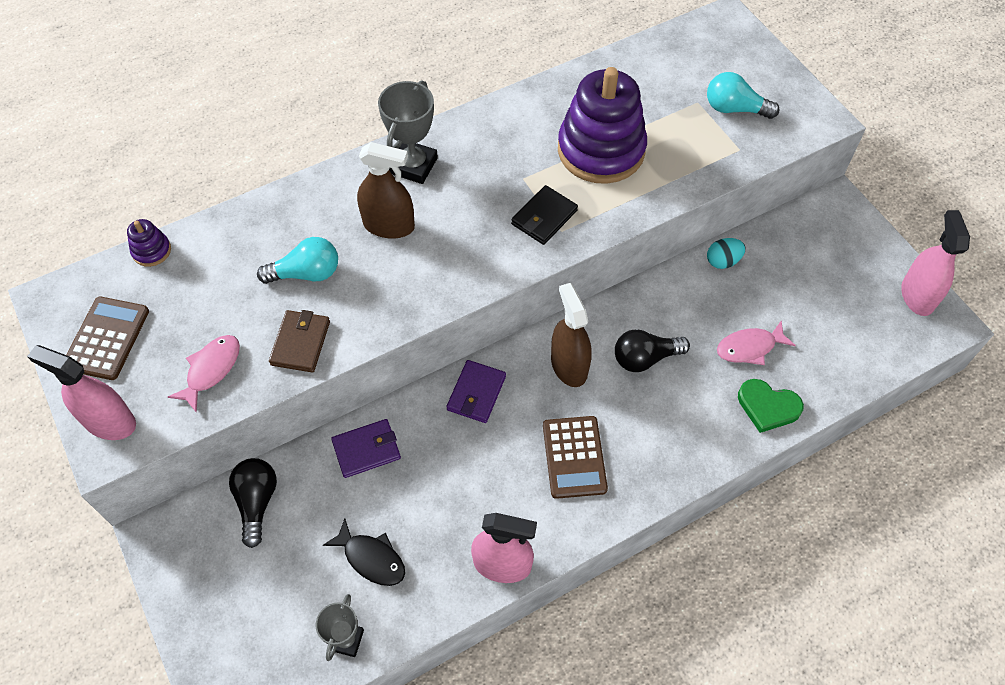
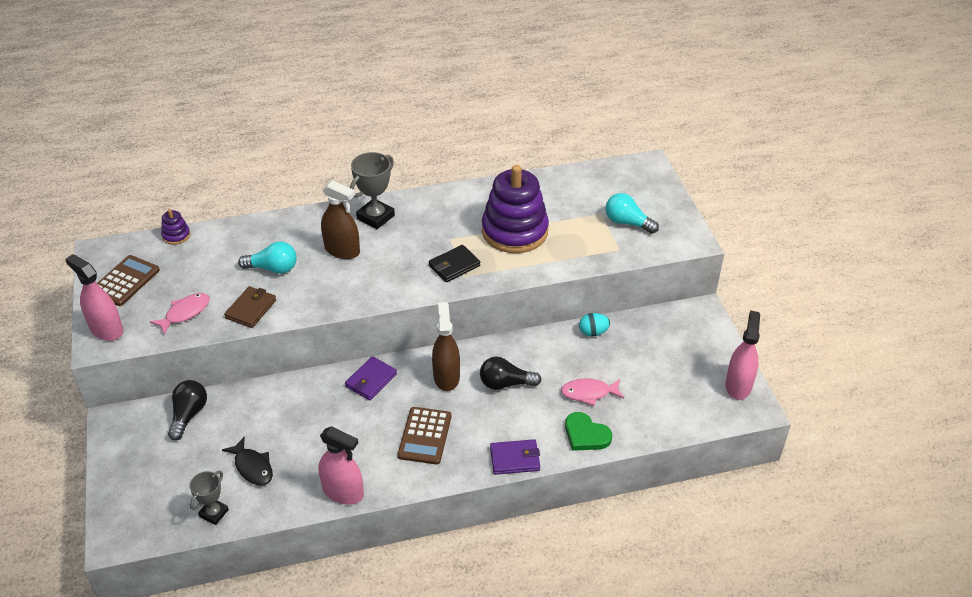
camera: 15 degrees right, 15 degrees down
(366, 450) = (278, 399): purple wallet -> purple wallet (515, 459)

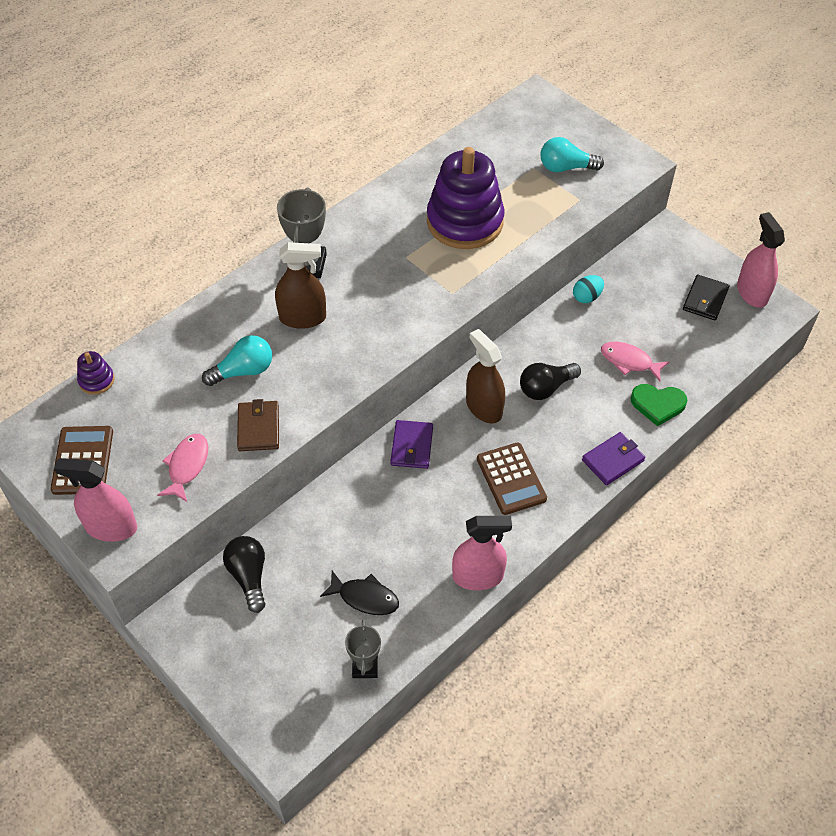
camera: 30 degrees left, 10 degrees up
(454, 265) = (434, 285): black wallet -> black wallet (705, 299)
(588, 393) = (629, 361): pink fish -> pink fish turned 60 degrees clockwise

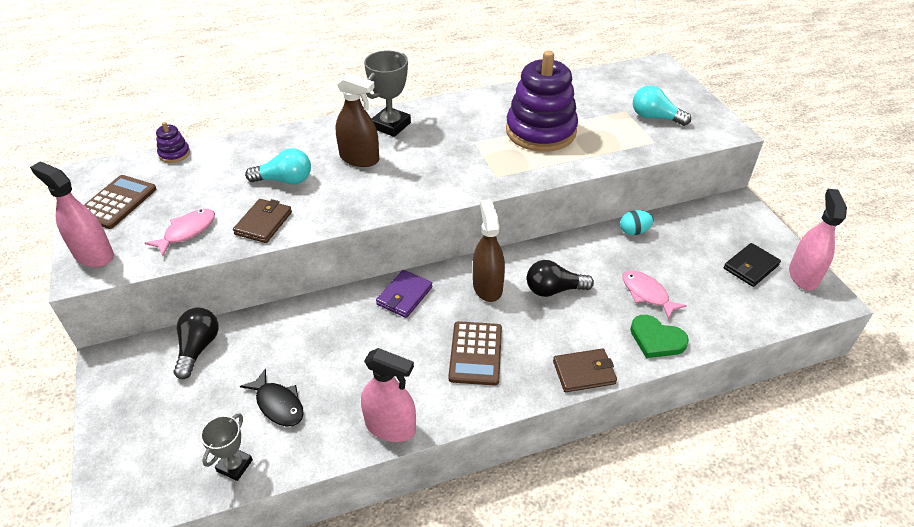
camera: 25 degrees right, 10 degrees down
(613, 460) = (584, 372): purple wallet -> brown wallet

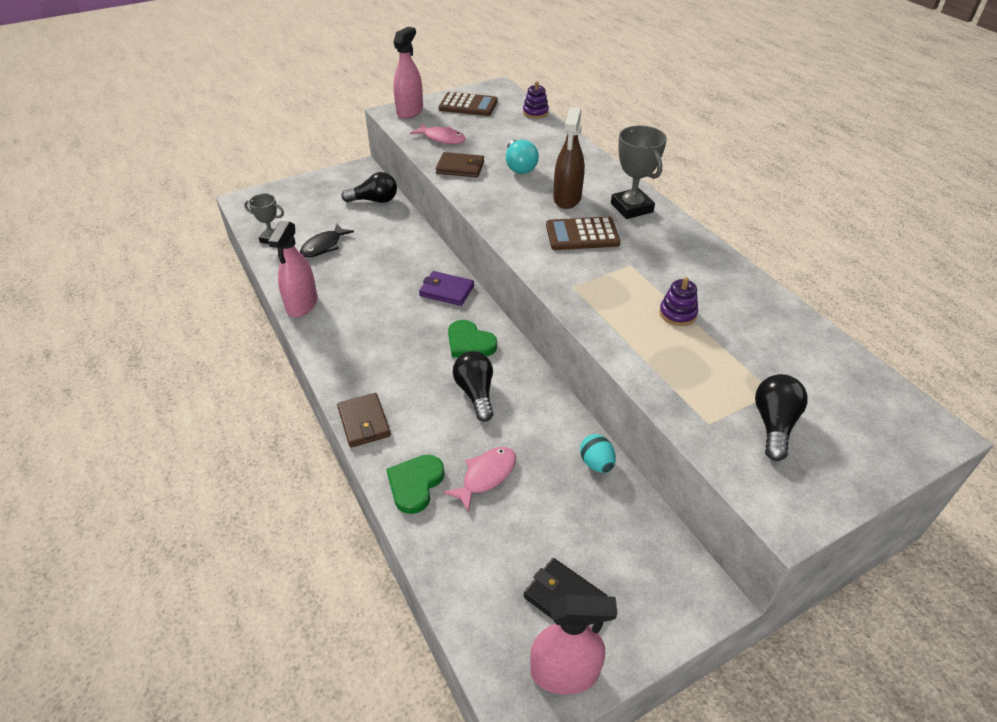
camera: 80 degrees right, 0 degrees up
(390, 125) = (631, 208): grey trophy -> grey trophy turned 45 degrees clockwise
(476, 353) = (382, 344): brown calculator -> brown calculator (582, 235)
(487, 287) = (469, 343): brown spray bottle -> green heart
(541, 131) = (677, 314): purple stacking toy -> purple stacking toy, size x0.41
(655, 117) = (774, 424): turquoise light bulb -> black light bulb

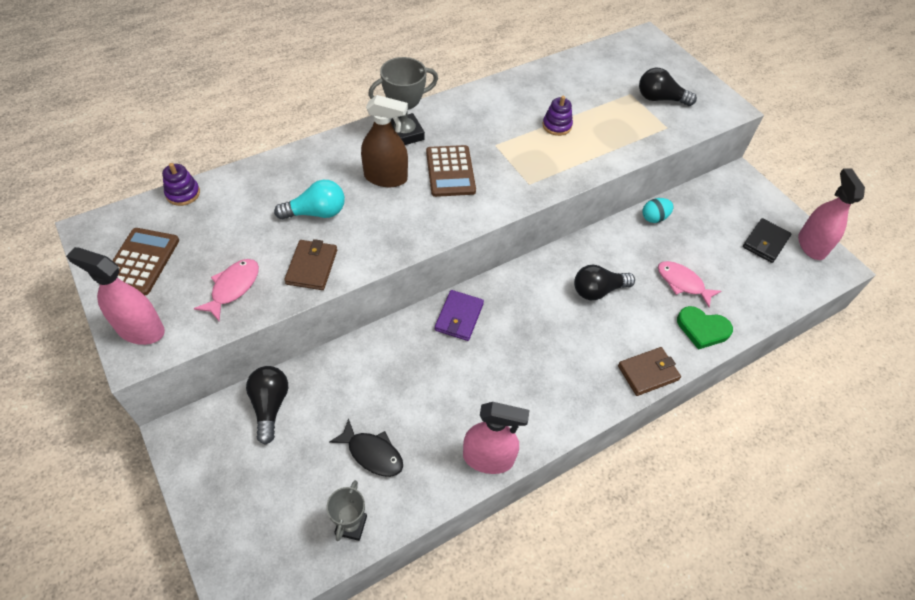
camera: 95 degrees left, 10 degrees up
(469, 343) = (535, 296): green heart -> none

